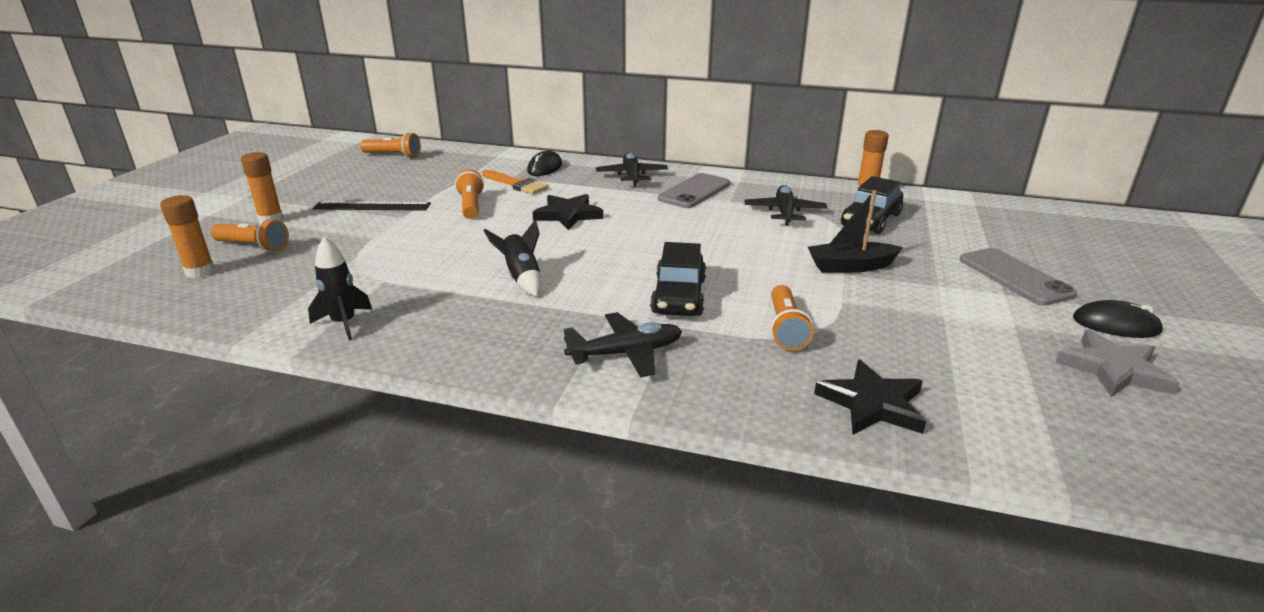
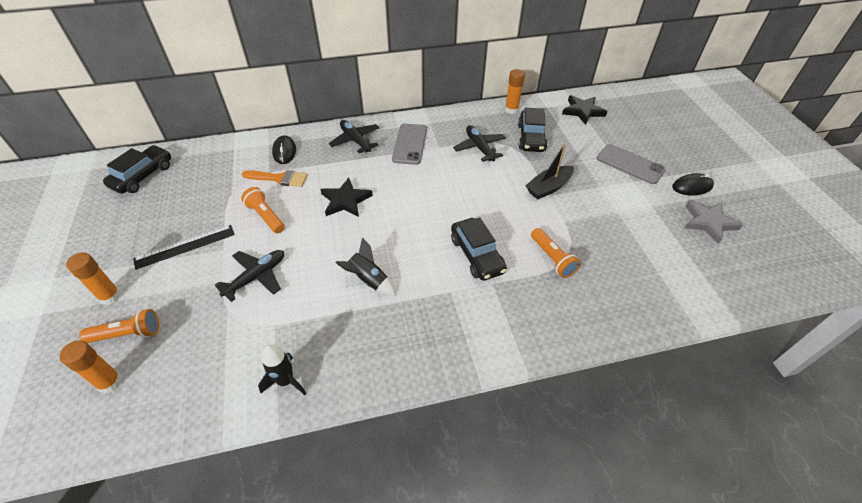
camera: 30 degrees left, 20 degrees up
(393, 155) = (143, 176): orange flashlight -> black car
(626, 353) = (486, 320): black plane -> black plane (256, 277)
(872, 404) = (630, 299): black star -> black star (583, 111)

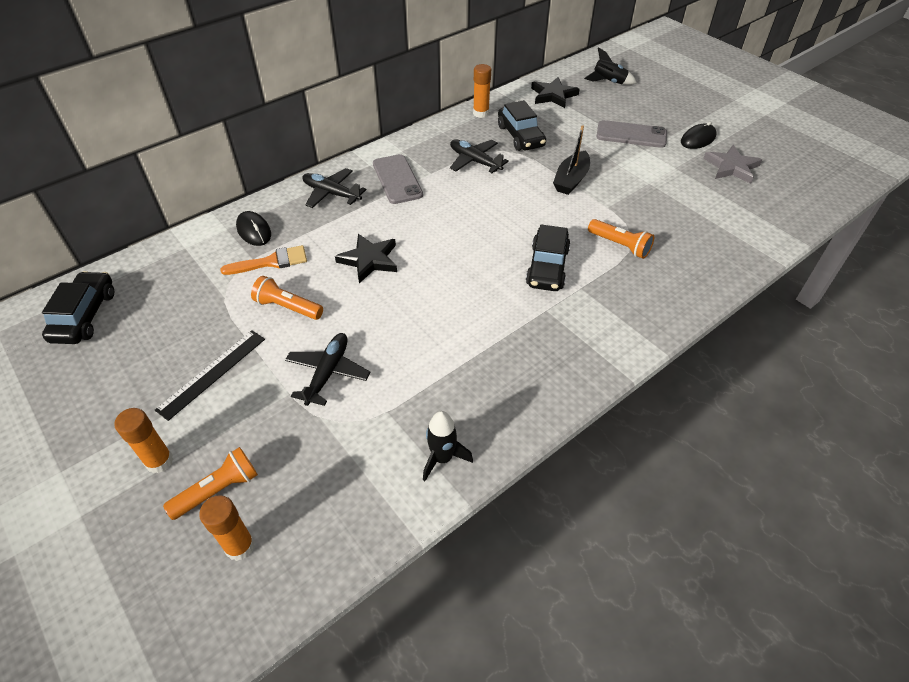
camera: 25 degrees left, 0 degrees up
(368, 280) = (455, 330): black rocket -> black rocket (609, 82)
(477, 255) = (547, 267): black car -> black car turned 60 degrees clockwise

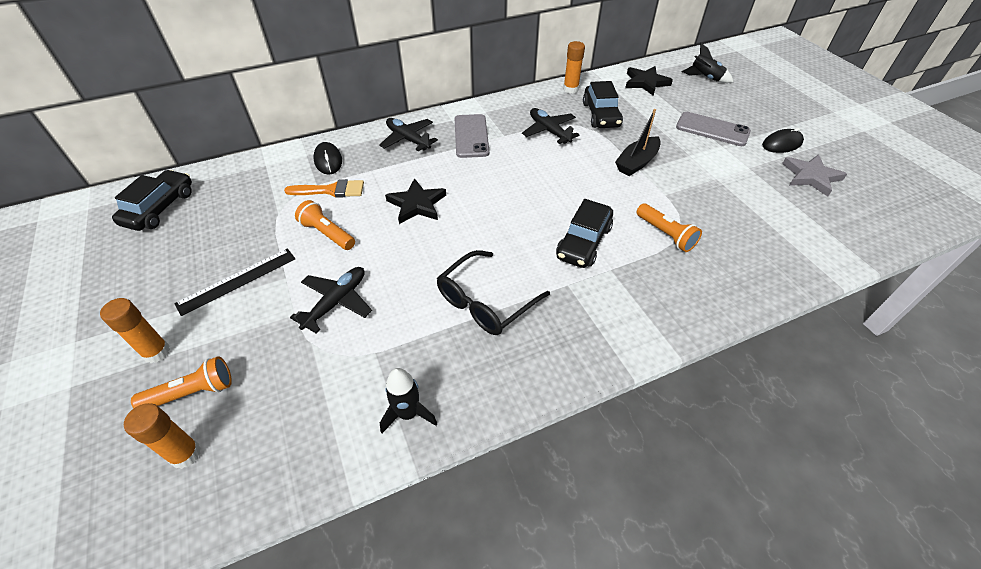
camera: 15 degrees right, 0 degrees up
(475, 342) = (485, 302): none -> black glasses

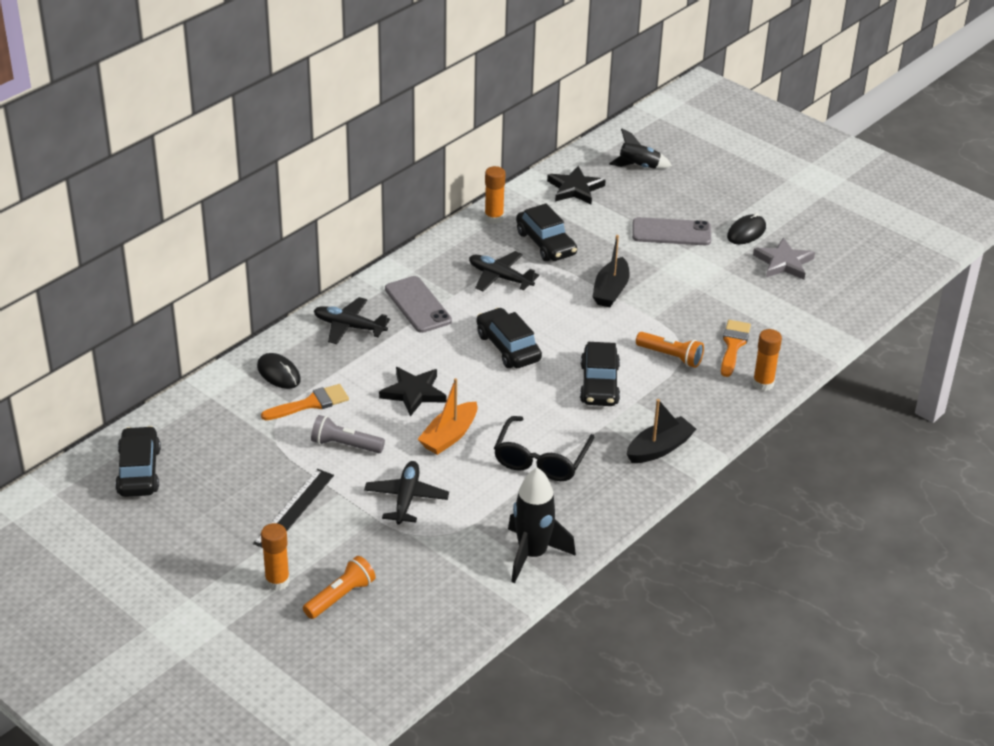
camera: 25 degrees left, 10 degrees down
(185, 454) = (376, 632): orange glue stick -> orange glue stick (763, 384)
(327, 234) = (345, 445): orange flashlight -> grey flashlight
(408, 414) = (532, 554): black rocket -> black rocket, size x1.57
(418, 252) = (449, 436): none -> orange boat
(521, 187) = (508, 347): none -> black car
(610, 328) = (659, 448): none -> black boat
(734, 240) = (733, 345): none -> orange brush

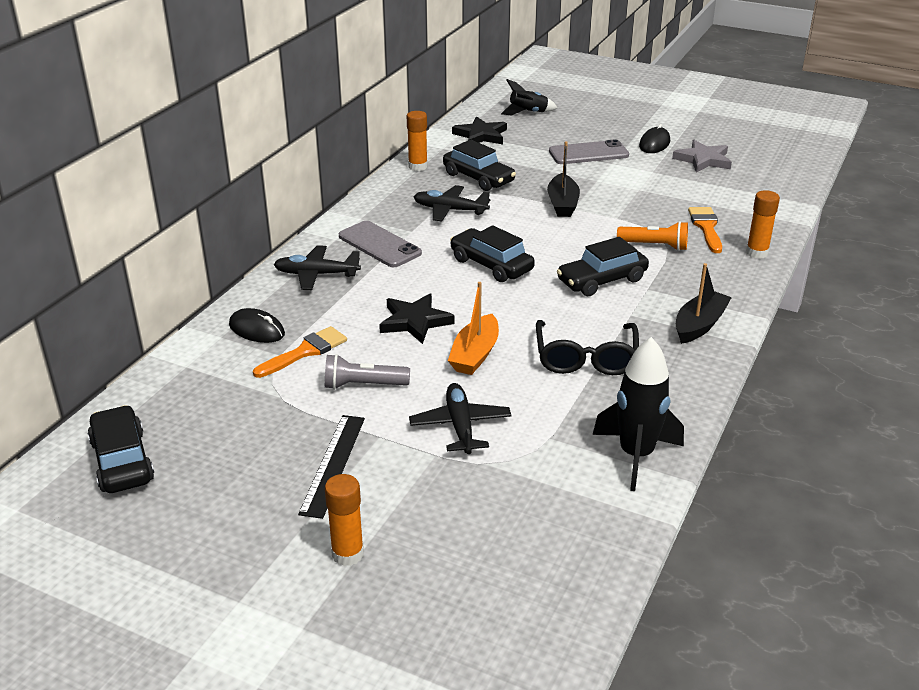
camera: 15 degrees left, 5 degrees down
(340, 597) = (436, 554): orange flashlight -> none
(599, 384) = (602, 280): black car -> black car turned 75 degrees clockwise

